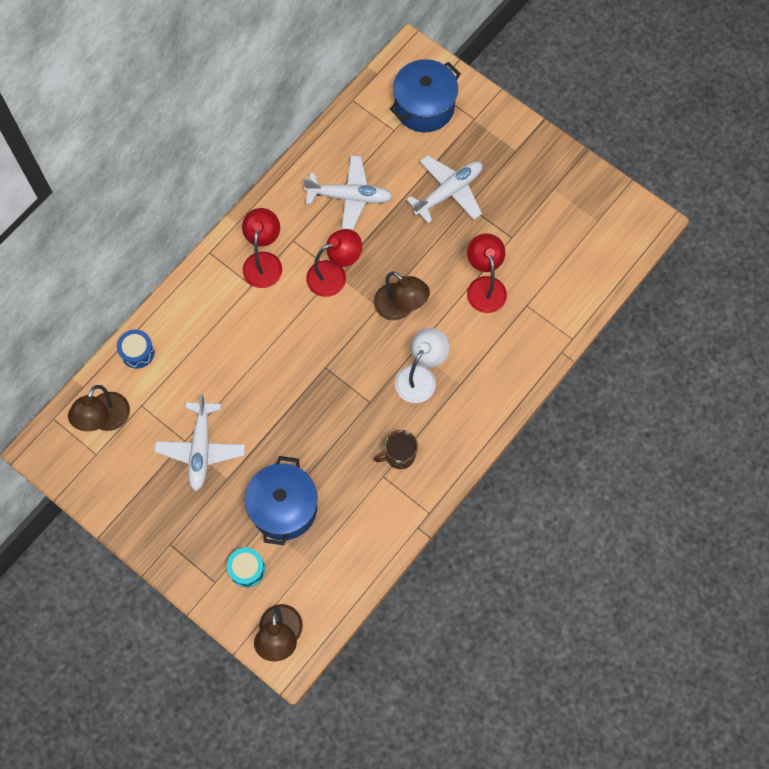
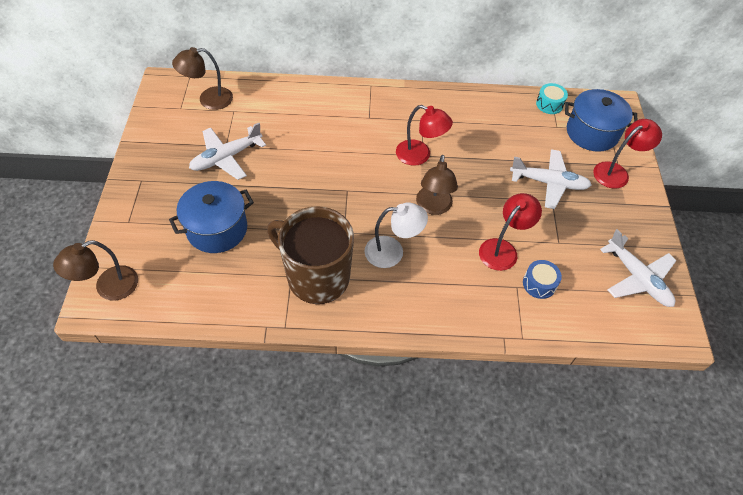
camera: 50 degrees right, 15 degrees down
(137, 352) = (269, 89): blue drum -> blue drum (539, 284)
(247, 569) = (151, 235): turquoise drum -> turquoise drum (549, 104)
(264, 261) = (392, 114): red lamp -> red lamp (616, 172)
(350, 197) = (484, 131): white plane -> white plane (637, 278)
(399, 455) = (316, 277): brown mug -> brown mug, size x2.19

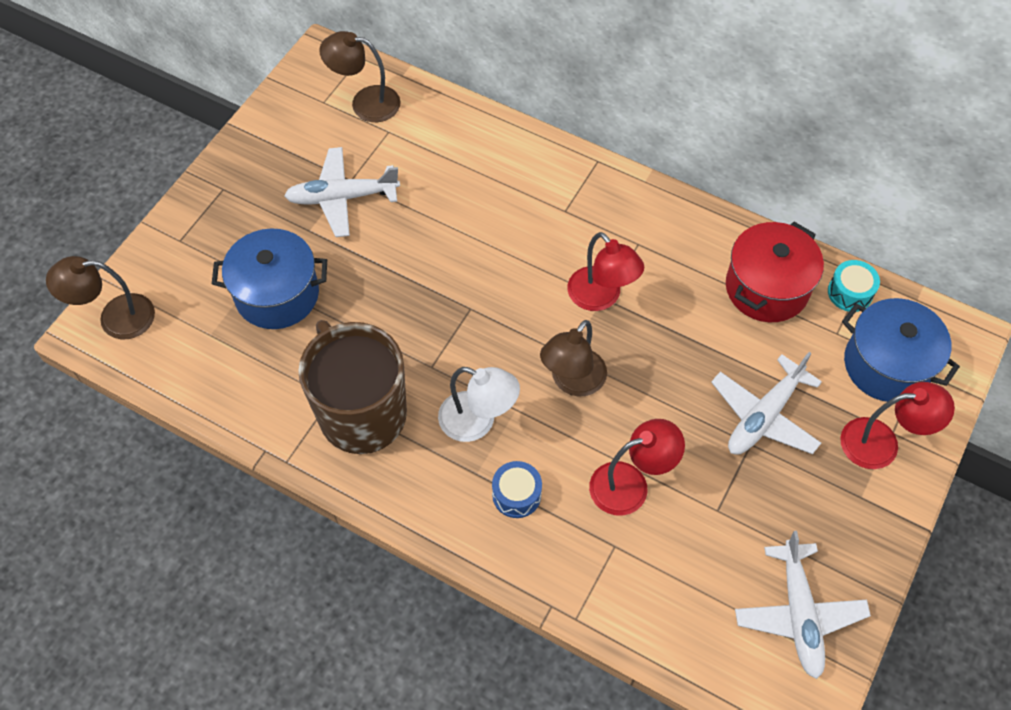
camera: 30 degrees right, 5 degrees up
(506, 117) = (766, 288): none -> red pot
(539, 284) = (648, 556): blue drum -> blue drum (516, 495)
(549, 183) = (764, 416): white plane -> white plane turned 90 degrees clockwise

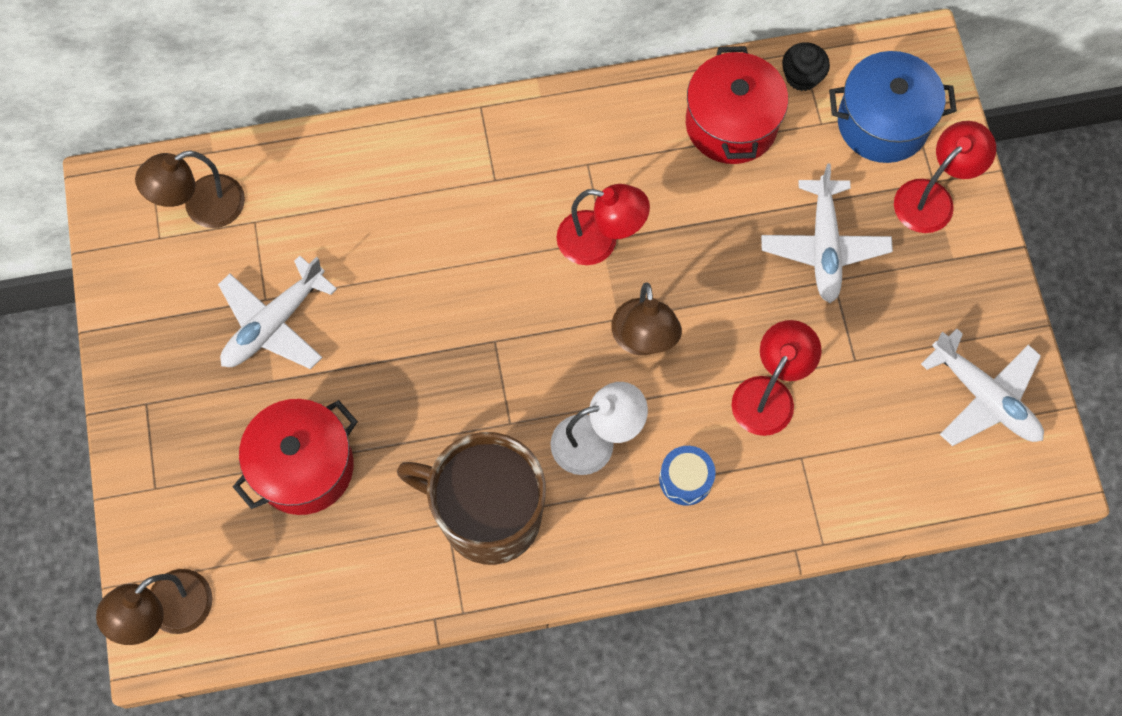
camera: 40 degrees left, 10 degrees up
(277, 294) = (304, 467): blue pot -> red pot
(850, 292) = (802, 76): turquoise drum -> black cupcake

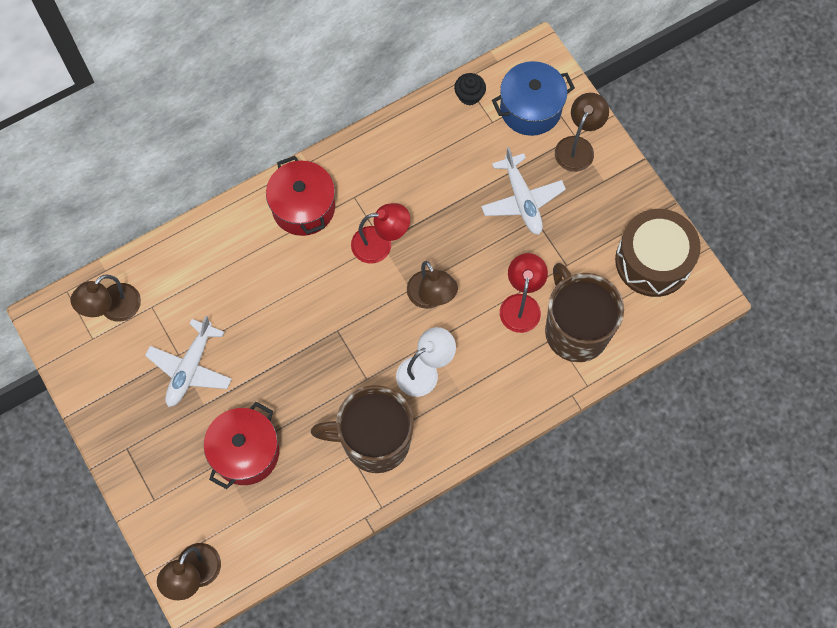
camera: 20 degrees left, 0 degrees up
(685, 479) = (489, 375): blue drum -> none
(731, 124) = (436, 141): red pot -> red pot (303, 207)
(835, 458) = (575, 330): none -> brown mug
(932, 197) = (578, 146): red lamp -> brown lamp
(985, 397) = (653, 261): white plane -> brown drum

